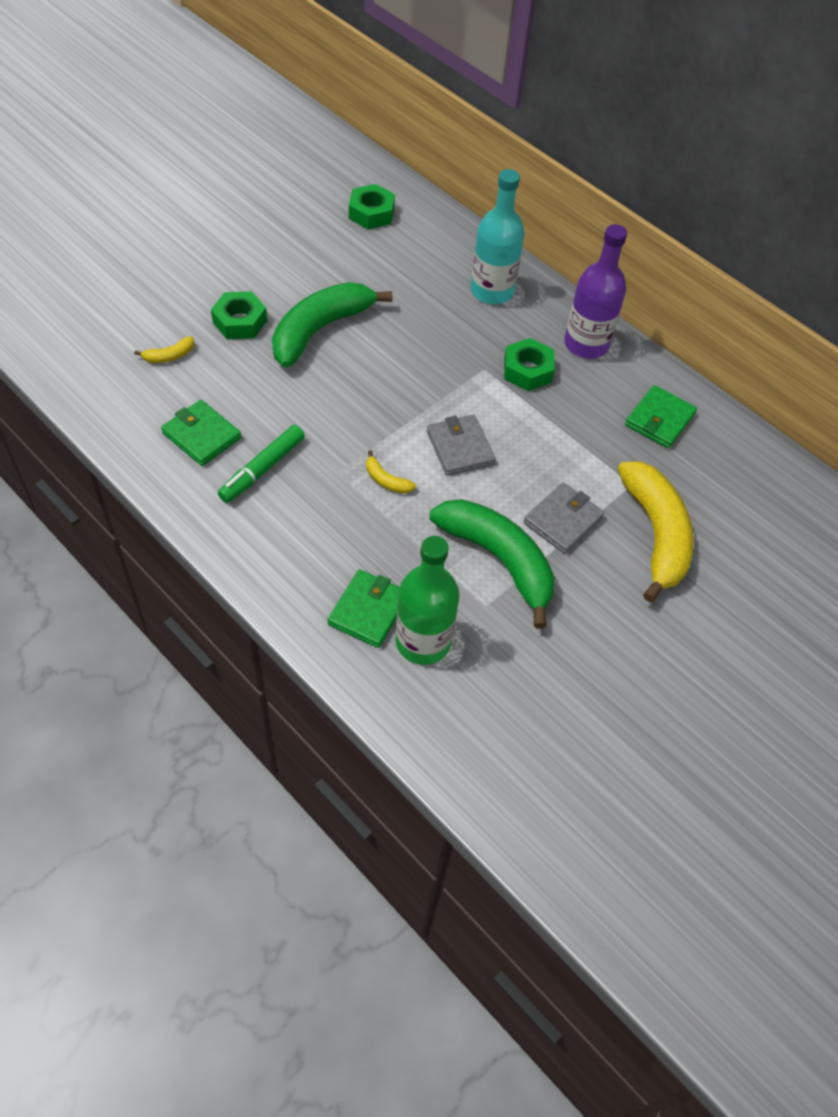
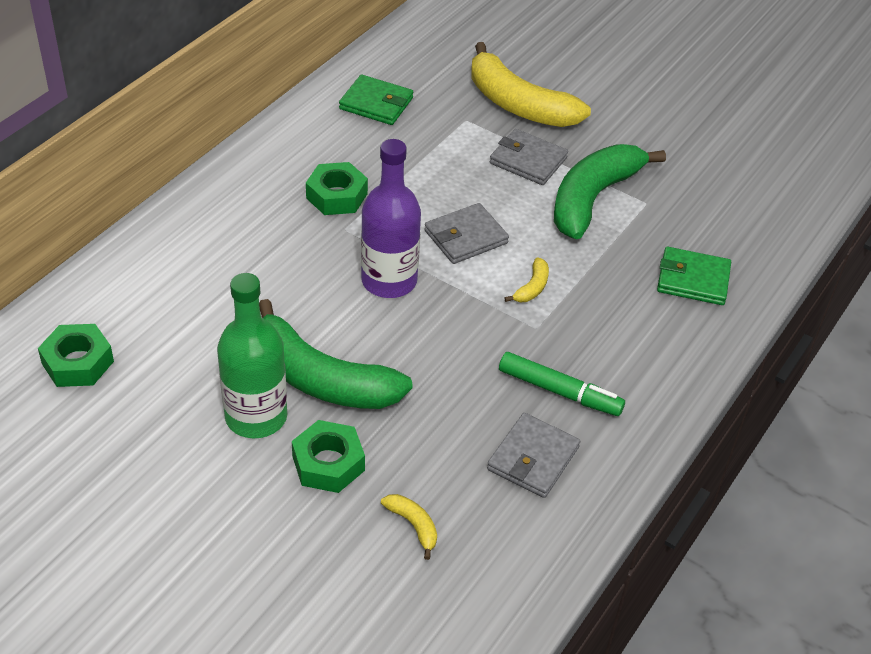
camera: 100 degrees left, 10 degrees down
(201, 435) = (533, 458): green wallet -> grey wallet
(423, 641) = (705, 239): green bottle -> green bottle (256, 417)
(492, 291) = (213, 233): turquoise bottle -> none
(586, 344) = (283, 155): purple bottle -> purple bottle (389, 281)
(655, 534) = (518, 104): yellow banana -> yellow banana turned 120 degrees counterclockwise

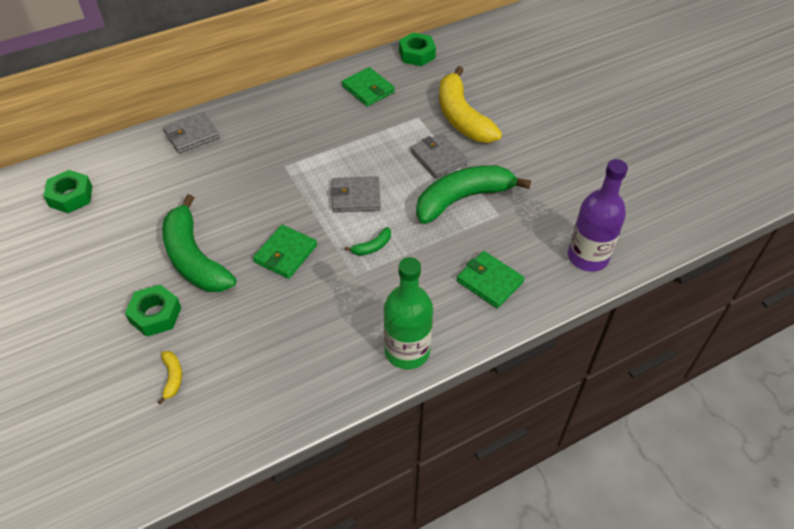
camera: 30 degrees right, 5 degrees up
(256, 417) = (138, 268): green bottle -> green bottle (407, 351)
(337, 196) = (296, 142): green nut -> green nut (417, 54)
(389, 281) = (284, 209): purple bottle -> purple bottle (588, 257)
(434, 332) = (285, 254): none -> green wallet
(532, 287) = (372, 246): yellow banana -> green banana
(533, 458) = (281, 365): grey wallet -> grey wallet (192, 135)
(559, 391) = (334, 325): green marker -> none

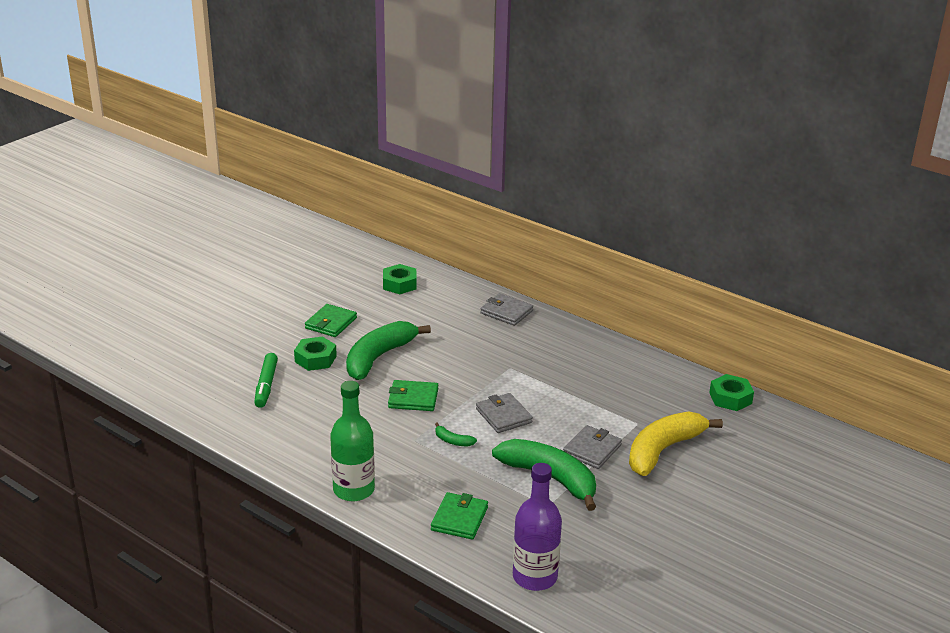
camera: 65 degrees right, 20 degrees down
(172, 377) = (266, 385): yellow banana -> green marker
(368, 89) = (649, 383): green wallet -> green wallet (331, 323)

